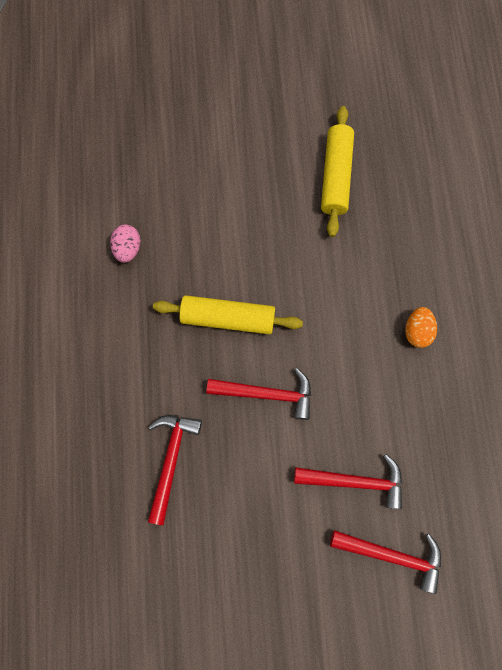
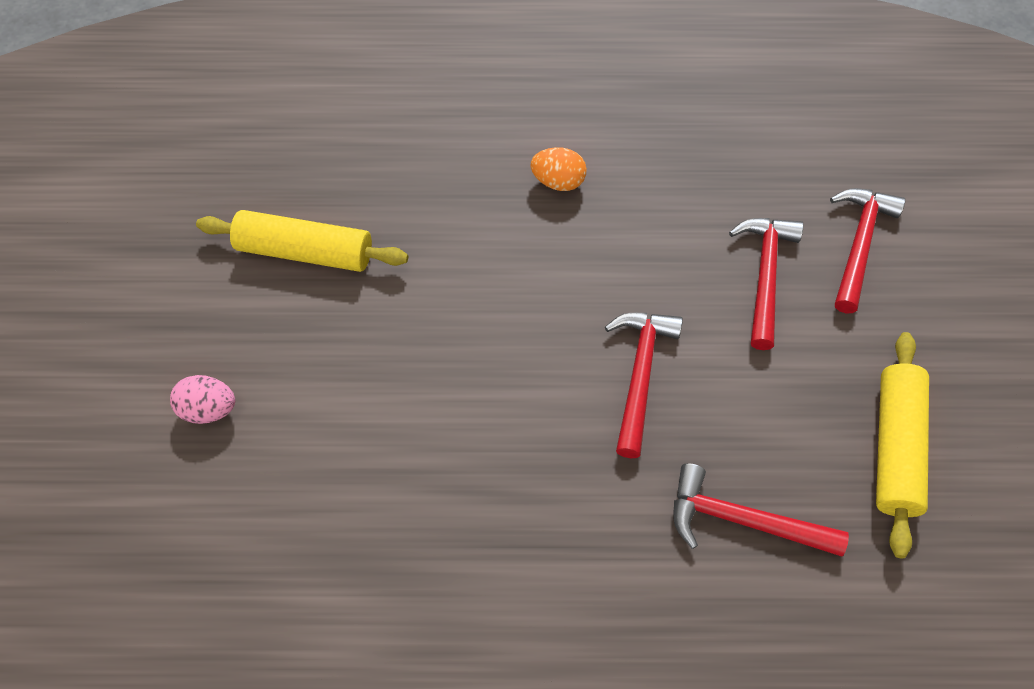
camera: 85 degrees left, 15 degrees down
(128, 249) = (373, 574): pink egg -> pink egg (209, 409)
(228, 318) = (516, 420): yellow rolling pin -> yellow rolling pin (895, 447)

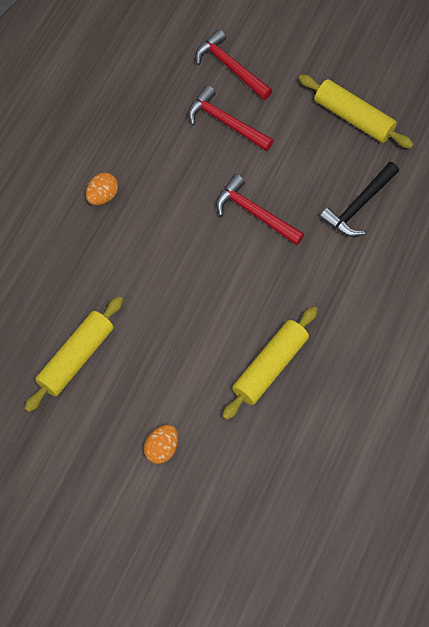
camera: 65 degrees left, 5 degrees up
(209, 409) = (162, 448): pink egg -> orange egg
(396, 502) = (270, 367): none -> yellow rolling pin
(742, 520) = (359, 206): red hammer -> black hammer

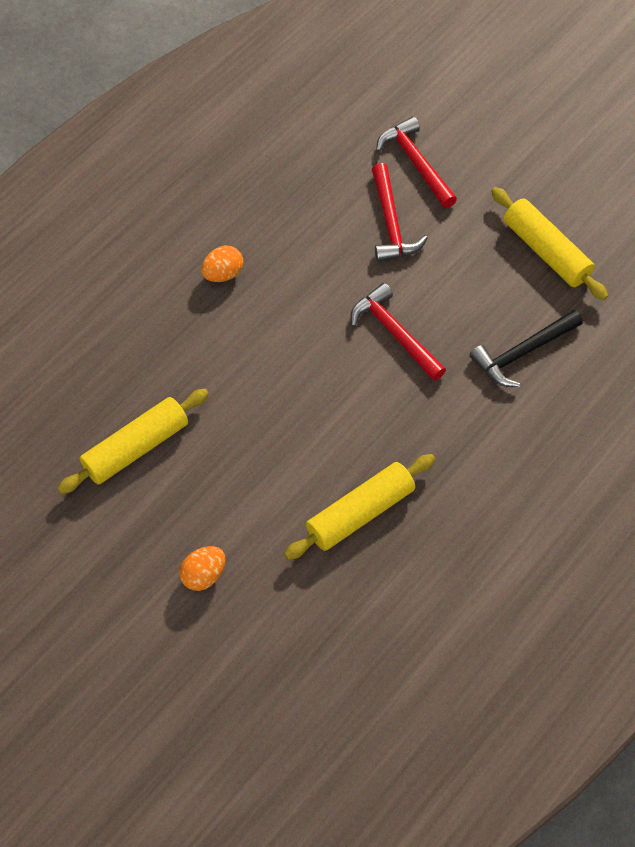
camera: 15 degrees right, 5 degrees down
(225, 122) = (391, 223): red hammer -> red hammer turned 150 degrees counterclockwise

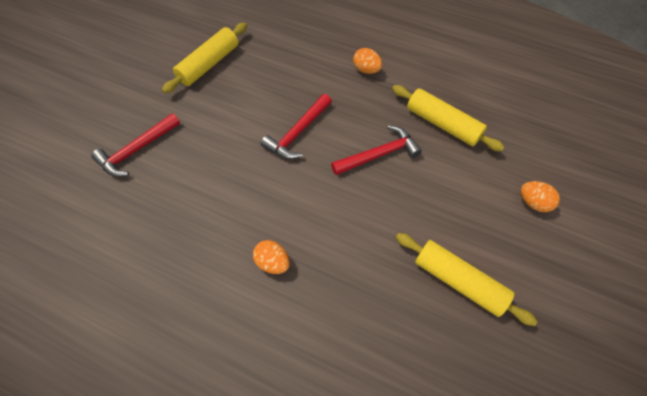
camera: 105 degrees left, 0 degrees up
(391, 223) = (199, 154): red hammer -> red hammer (379, 154)
(488, 445) = (366, 70): none -> orange egg
(522, 353) = (293, 64): black hammer -> none

